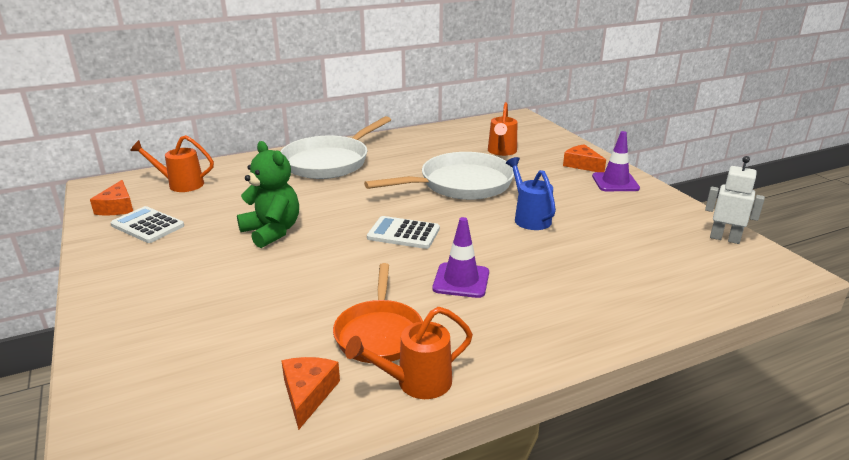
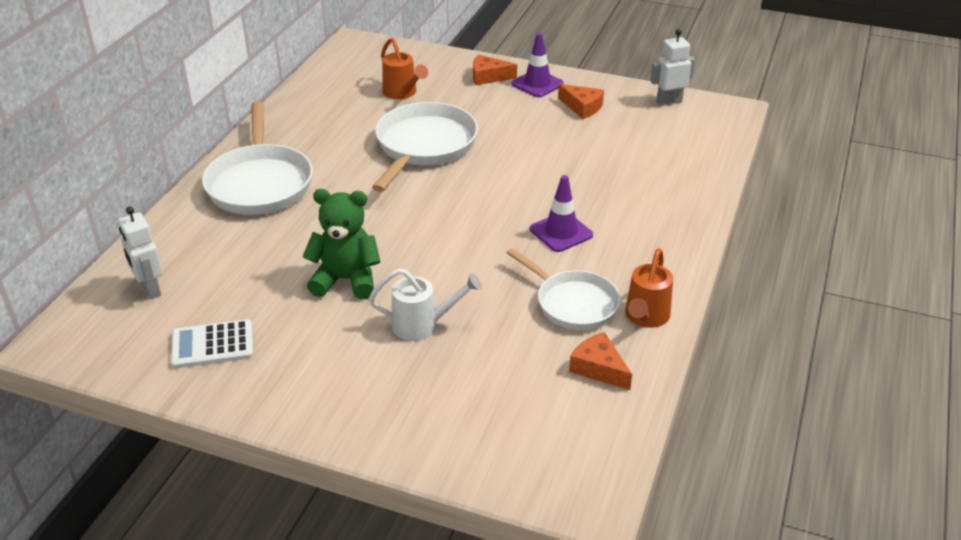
camera: 45 degrees left, 10 degrees up
(117, 207) = (134, 349): orange cheese -> orange cheese (582, 107)
(181, 184) = (150, 289): orange watering can -> white robot
(259, 282) = (422, 325): none -> white watering can
(379, 333) = (572, 303): orange pan -> white pan
(403, 233) = (457, 218): white calculator -> none
(529, 218) = (526, 151): blue watering can -> none

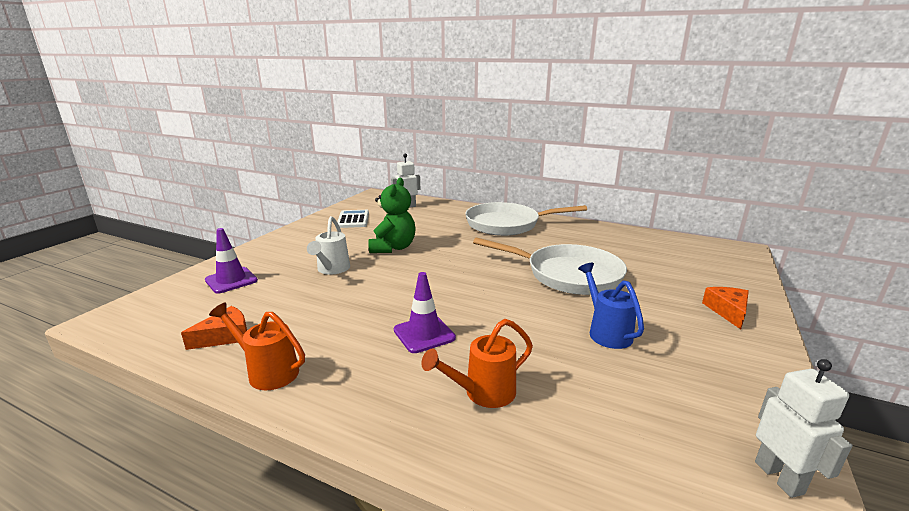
camera: 95 degrees right, 15 degrees down
(402, 93) = (659, 267): orange watering can -> orange watering can (483, 393)
(534, 136) = (606, 332): none -> blue watering can
(537, 84) = (737, 343): purple traffic cone -> purple traffic cone (231, 280)
(572, 303) = (316, 331): white pan -> none
(582, 107) = (697, 374): orange cheese -> none

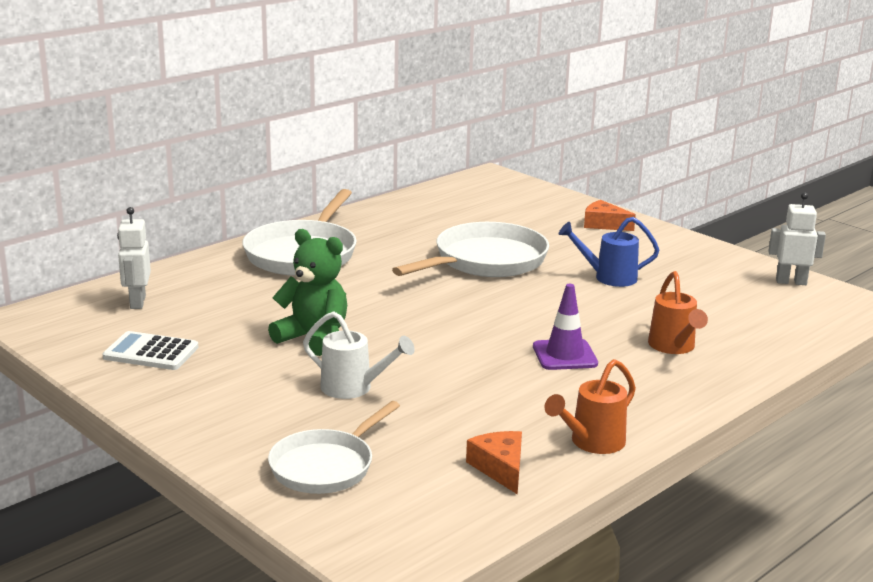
camera: 70 degrees left, 0 degrees up
(231, 280) = (326, 466): purple traffic cone -> white pan

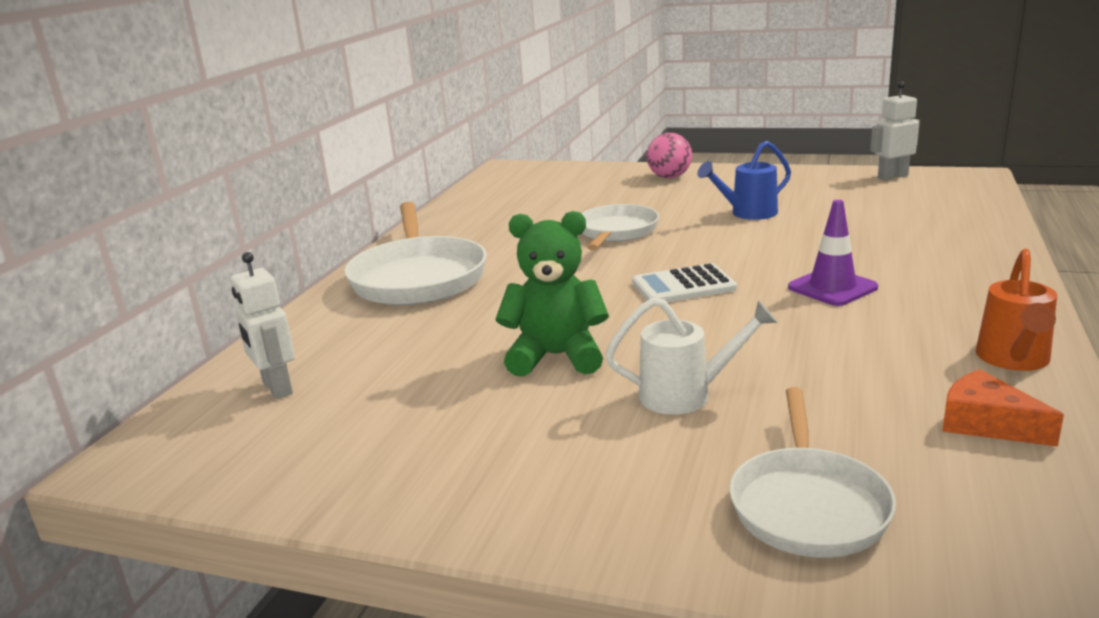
camera: 25 degrees left, 0 degrees up
(151, 352) = (372, 444): white calculator -> white calculator (683, 286)
(485, 261) = (616, 232): white pan -> white pan, size x0.65
(604, 224) = (669, 177): orange cheese -> pink ball
(673, 347) = (907, 250): orange watering can -> none

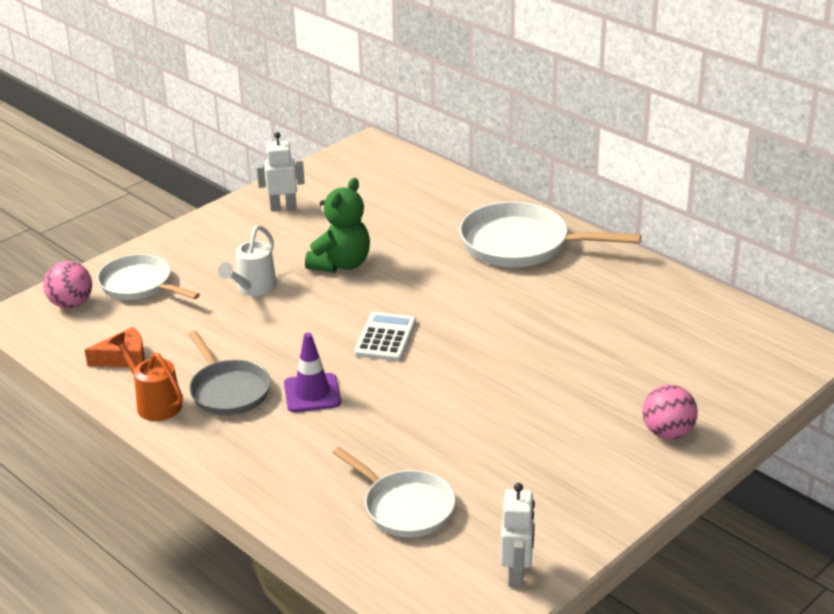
camera: 115 degrees right, 10 degrees up
(277, 388) = (402, 182): white robot -> white robot (283, 207)
(616, 232) = (528, 347): white pan -> white pan (404, 507)
(748, 213) = (501, 429): blue watering can -> none
(908, 328) = (228, 390): none -> grey pan
(968, 558) = (71, 304): none -> pink ball

